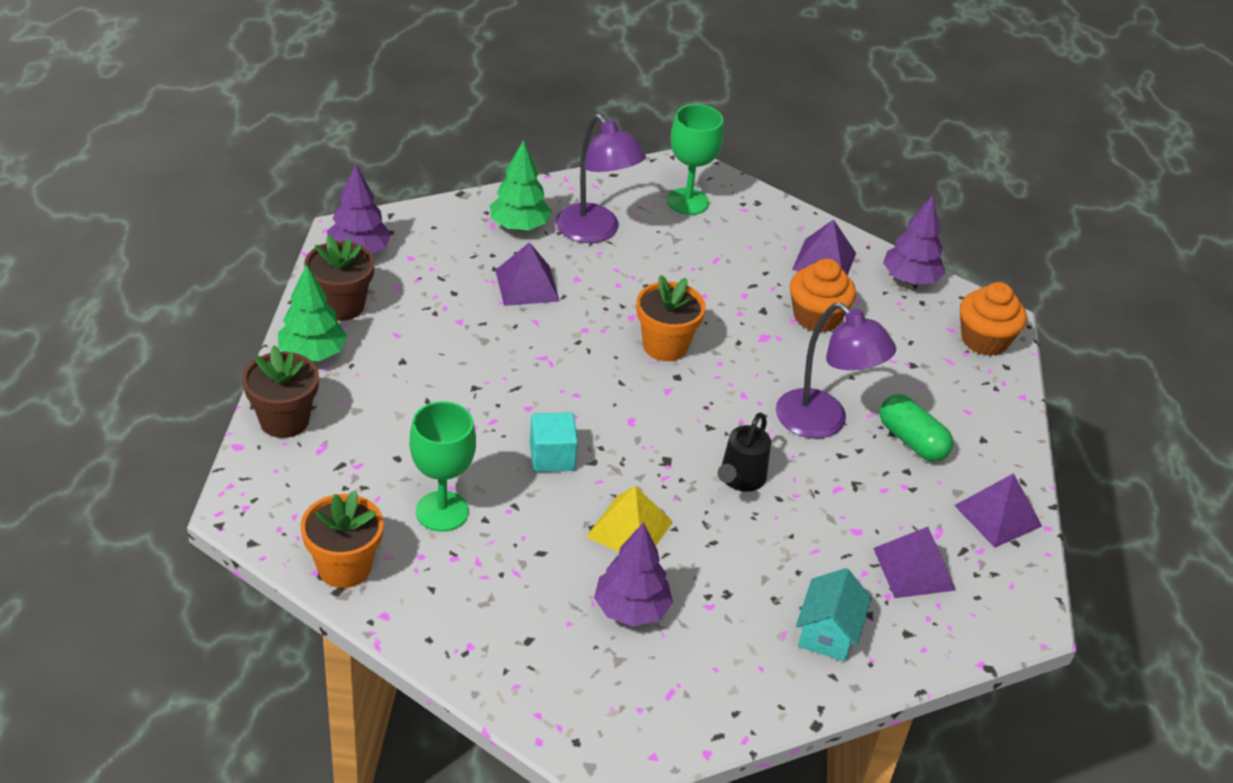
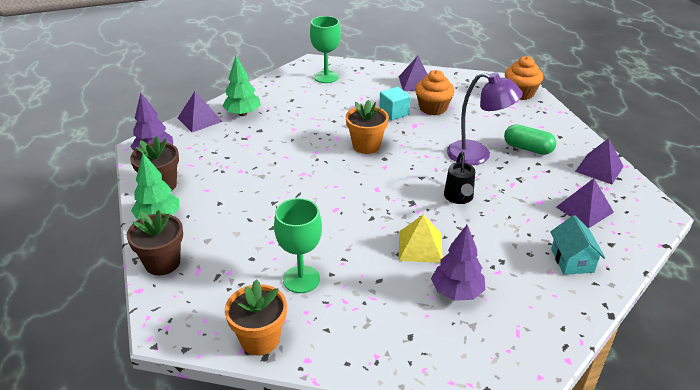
camera: 20 degrees left, 5 degrees down
(527, 285) = (267, 140): purple pyramid -> purple pyramid (199, 119)
(552, 457) = (346, 223): turquoise cube -> turquoise cube (394, 113)
(595, 232) = (287, 104): purple lamp -> none
(910, 279) = (463, 78): purple tree -> none

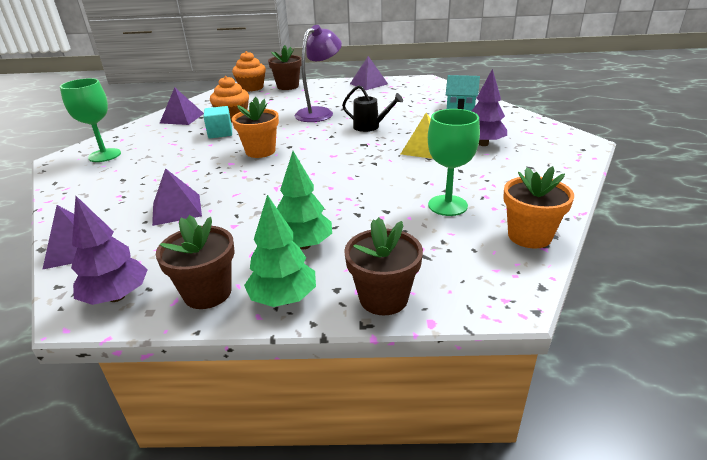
camera: 70 degrees left, 5 degrees down
(243, 113) = (108, 213): green tree -> green tree (303, 245)
(528, 148) = (327, 97): green capsule -> none
(542, 114) = (288, 86): none -> brown flower pot
(584, 209) = (410, 94): purple pyramid -> purple pyramid (177, 209)

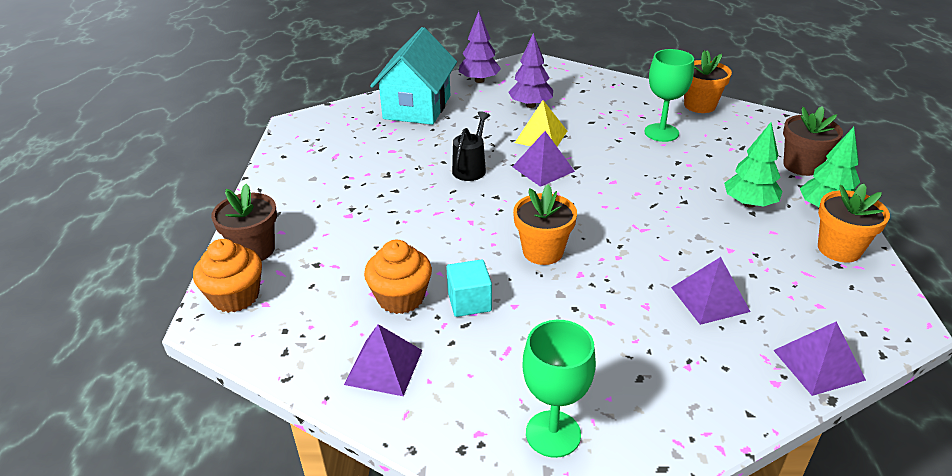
camera: 90 degrees left, 5 degrees up
(117, 296) = (873, 304): purple tree -> purple tree (479, 80)
(207, 293) = (839, 249): brown flower pot -> orange flower pot
(320, 113) = (406, 209): purple lamp -> none
(368, 84) = (289, 168): purple pyramid -> purple pyramid (543, 169)
(461, 106) = (417, 107): turquoise house -> turquoise house, size x1.87

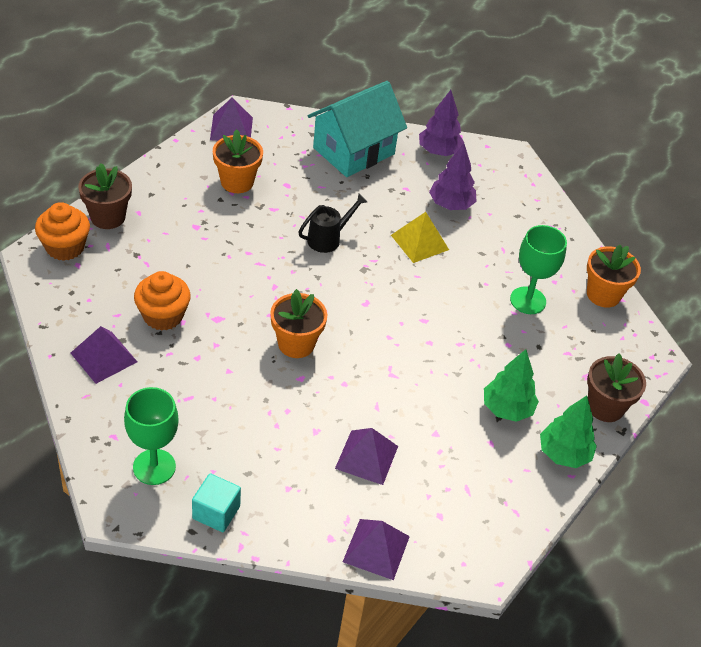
camera: 30 degrees right, 10 degrees up
(469, 302) = (203, 348): turquoise cube -> turquoise cube (216, 512)
(543, 169) = (383, 274): purple pyramid -> purple pyramid (231, 128)
(839, 249) = (522, 490): orange flower pot -> orange flower pot (237, 182)

